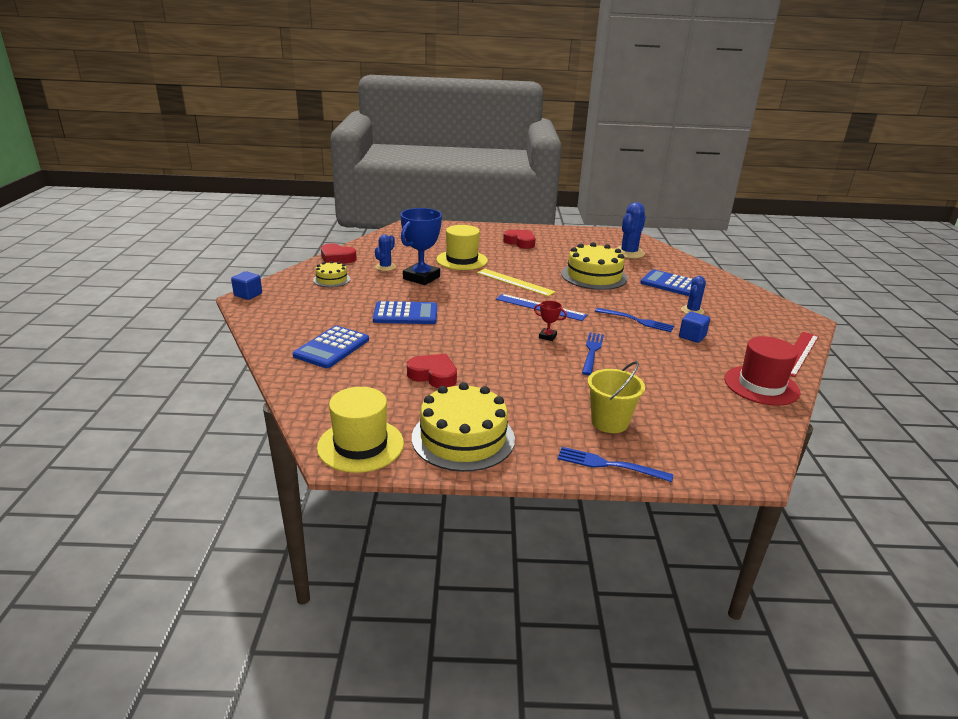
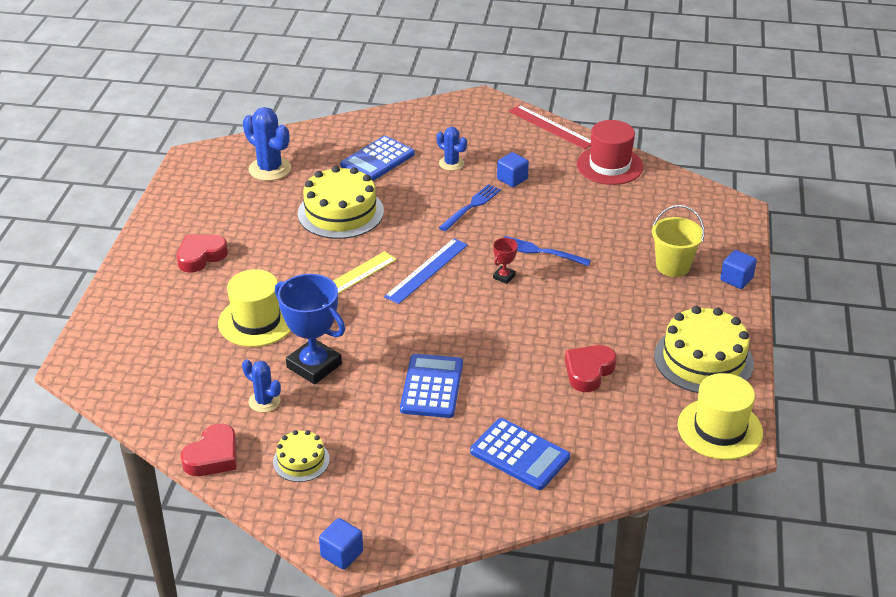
camera: 80 degrees left, 10 degrees up
(608, 465) = (736, 279): blue fork -> blue cube

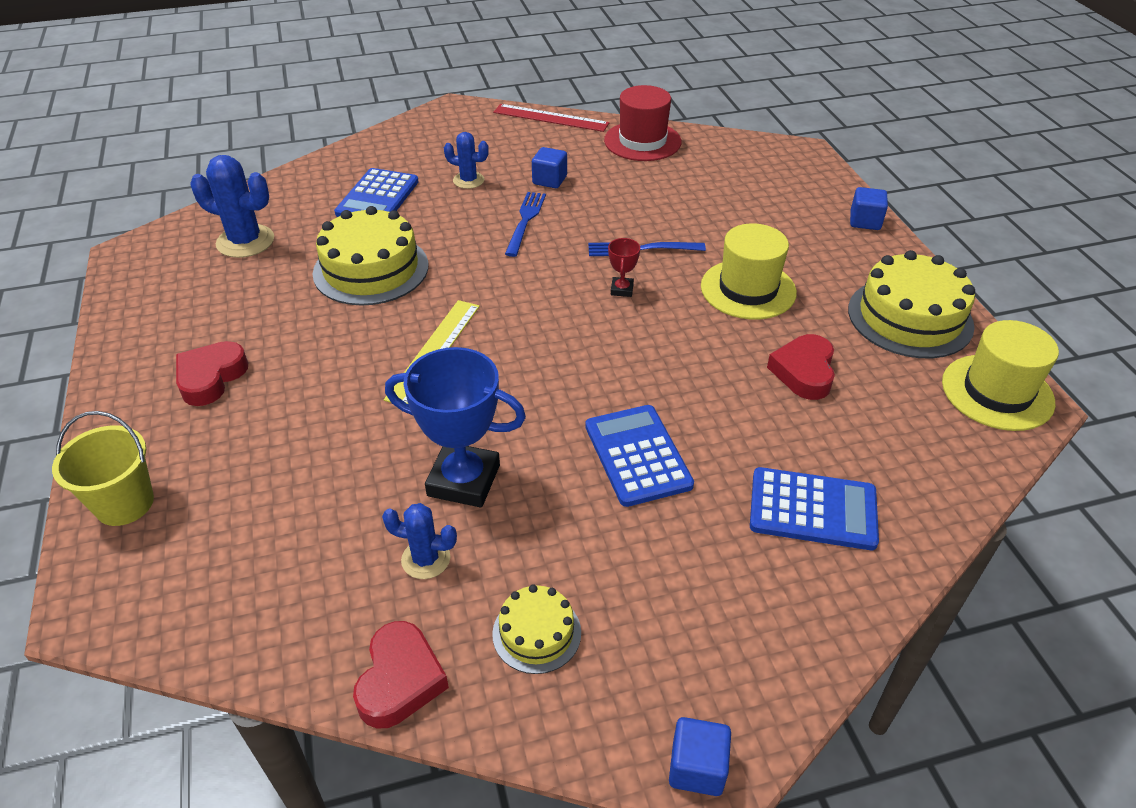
camera: 25 degrees left, 5 degrees up
(257, 321) = (344, 443): yellow hat -> yellow hat (748, 289)
(427, 270) = (526, 309): blue ruler -> none
(673, 266) = (791, 226): yellow bucket -> yellow bucket (124, 503)

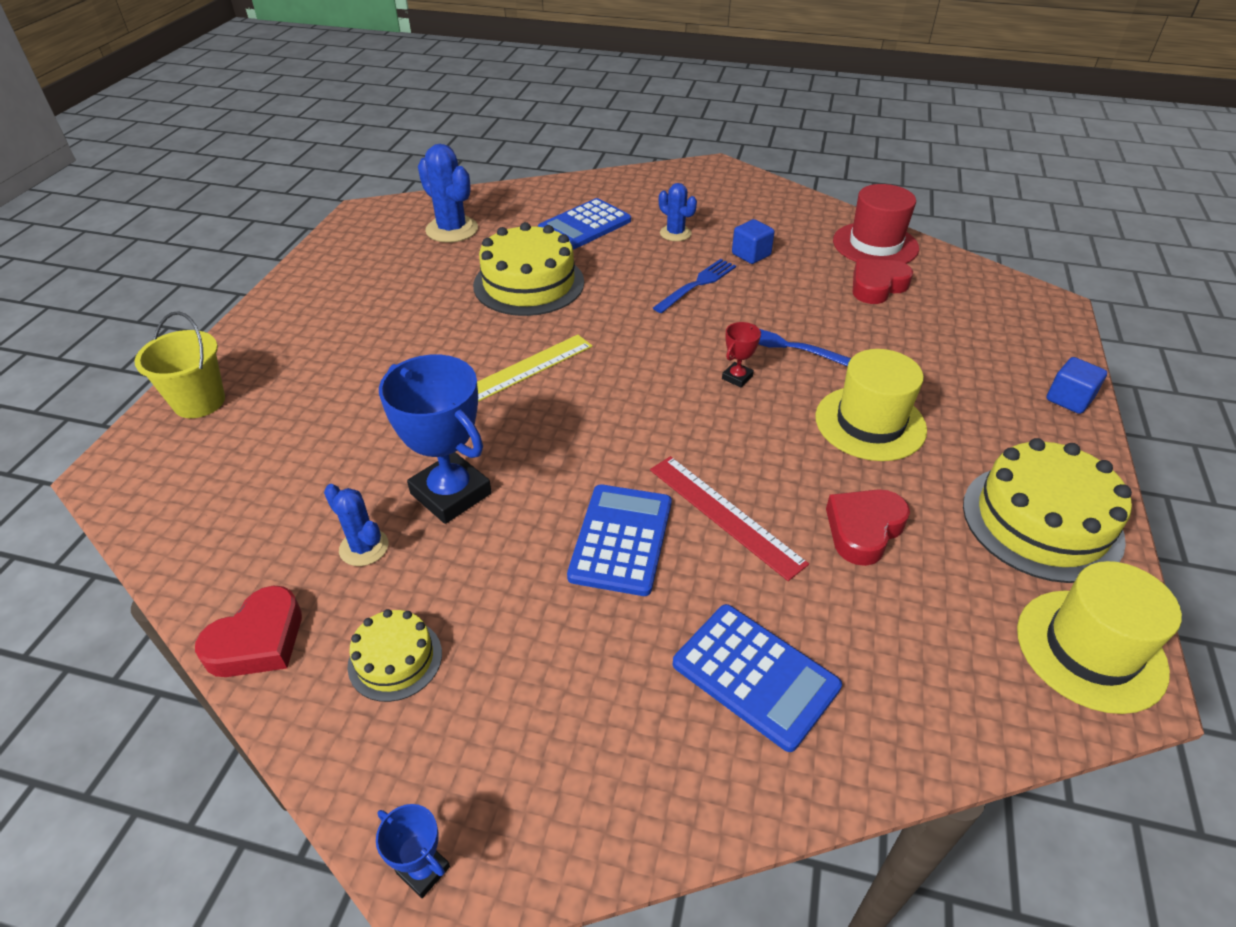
camera: 30 degrees right, 0 degrees up
(211, 378) = (336, 329): red heart -> red heart (877, 286)
(550, 118) = (799, 199): red ruler -> red ruler (725, 515)
(697, 768) = (423, 870): blue cube -> blue trophy

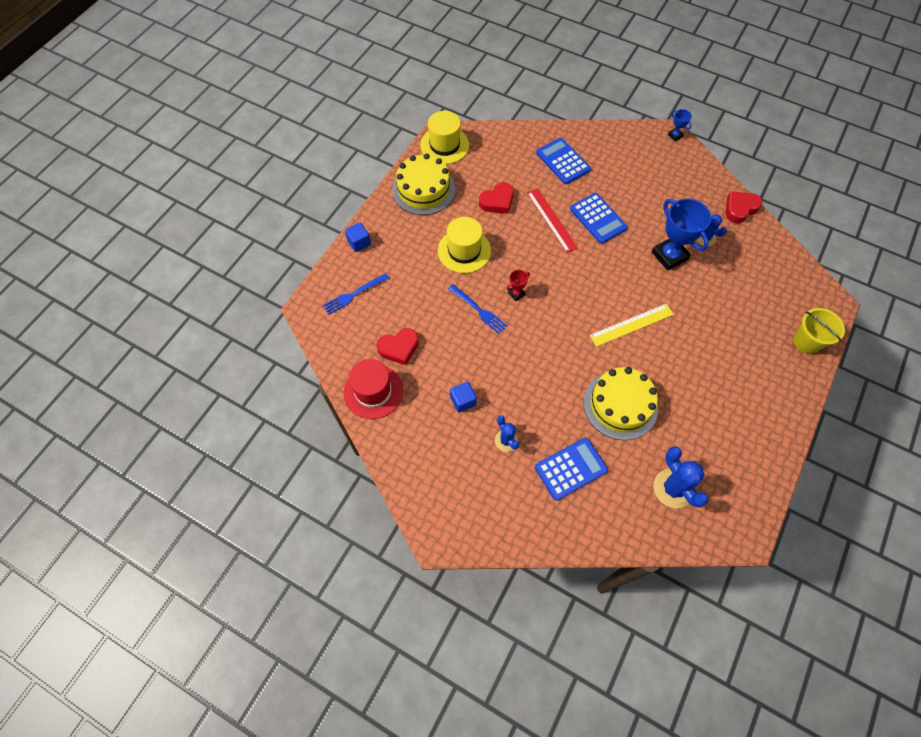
camera: 165 degrees left, 20 degrees up
(395, 659) = (688, 192): yellow cake -> none
(621, 539) = (598, 218): blue calculator -> blue calculator turned 60 degrees counterclockwise
(697, 284) = (510, 377): blue fork -> blue fork (353, 295)

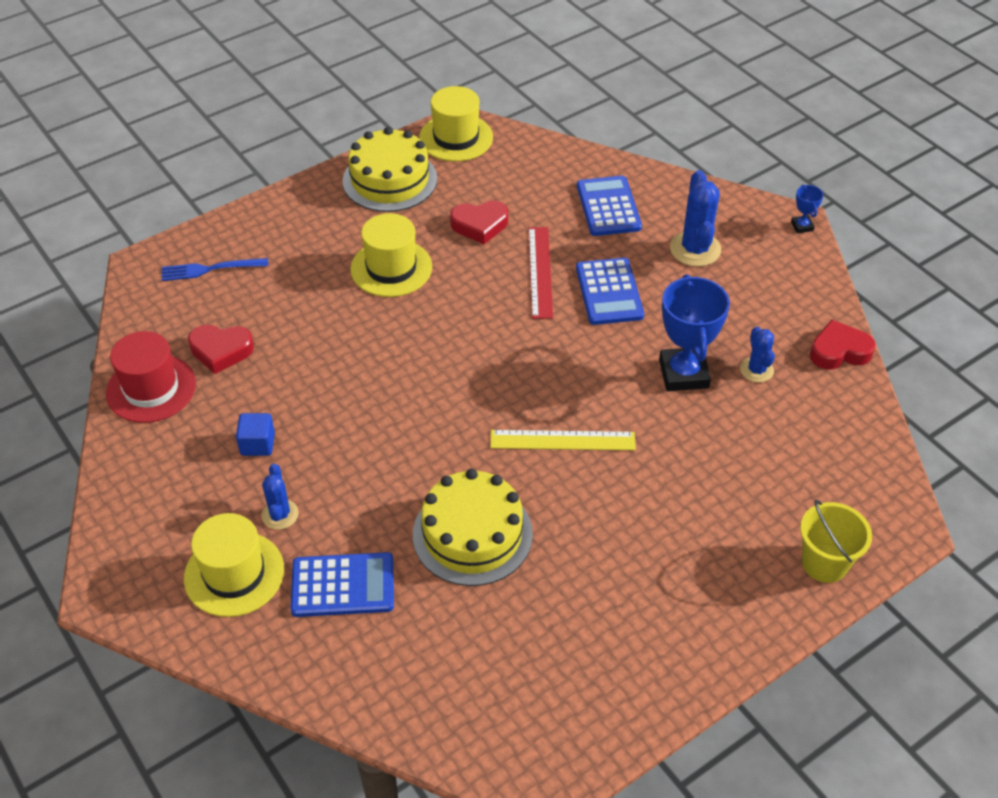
camera: 25 degrees right, 15 degrees down
(359, 243) = (261, 213): blue cube -> none
(479, 310) = (359, 345): blue fork -> none
(505, 490) = (234, 574): none -> yellow hat
(516, 294) = (425, 343): red trophy -> none
(673, 488) = (473, 672): blue cactus -> blue cactus (695, 249)

